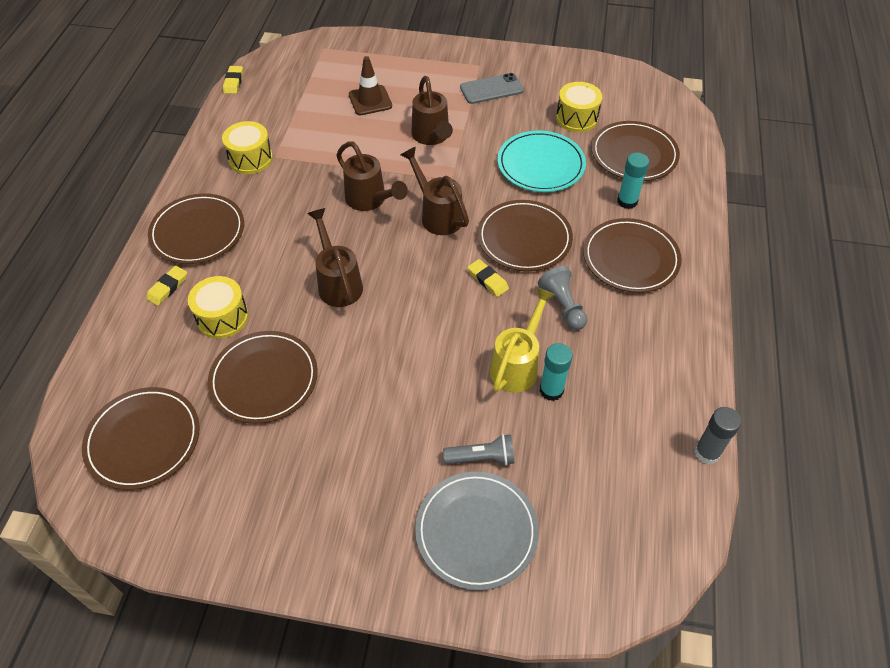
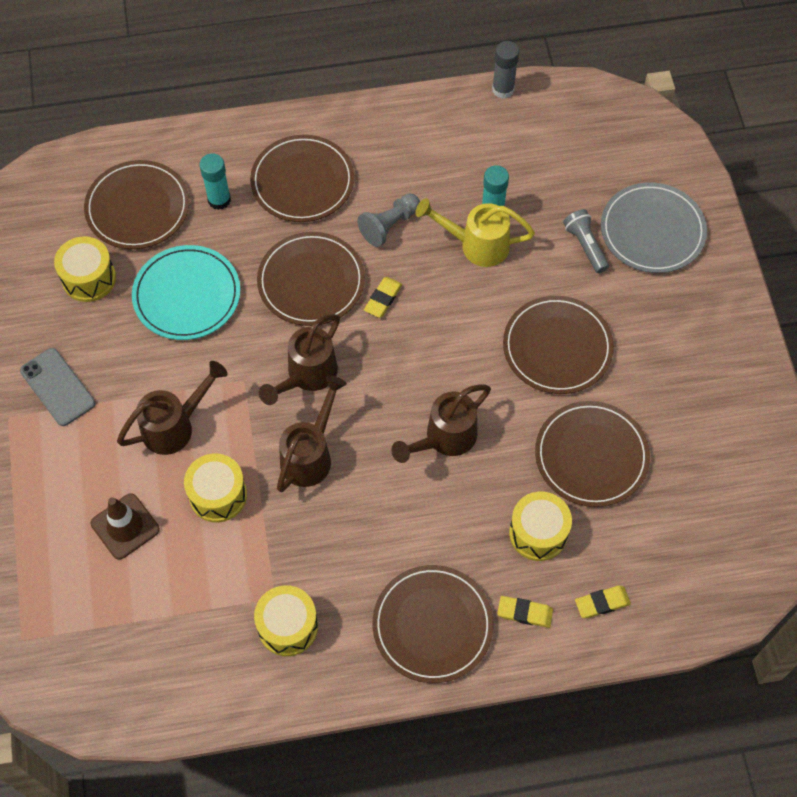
camera: 110 degrees left, 10 degrees up
(143, 440) = (704, 532): brown plate -> brown plate (557, 347)
(233, 82) = (138, 731): yellow eraser -> yellow eraser (602, 603)
(366, 146) = (218, 495): none -> yellow drum

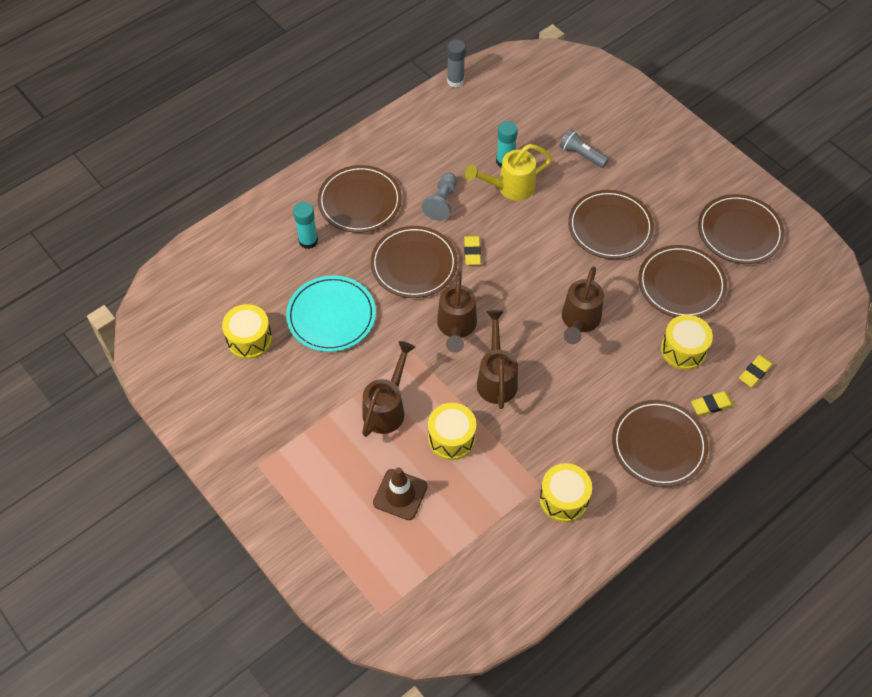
camera: 30 degrees left, 5 degrees down
(57, 387) = (280, 425): grey phone -> none
(138, 208) = (251, 274): brown plate -> brown plate (739, 232)
(652, 231) = (617, 126): grey plate -> none

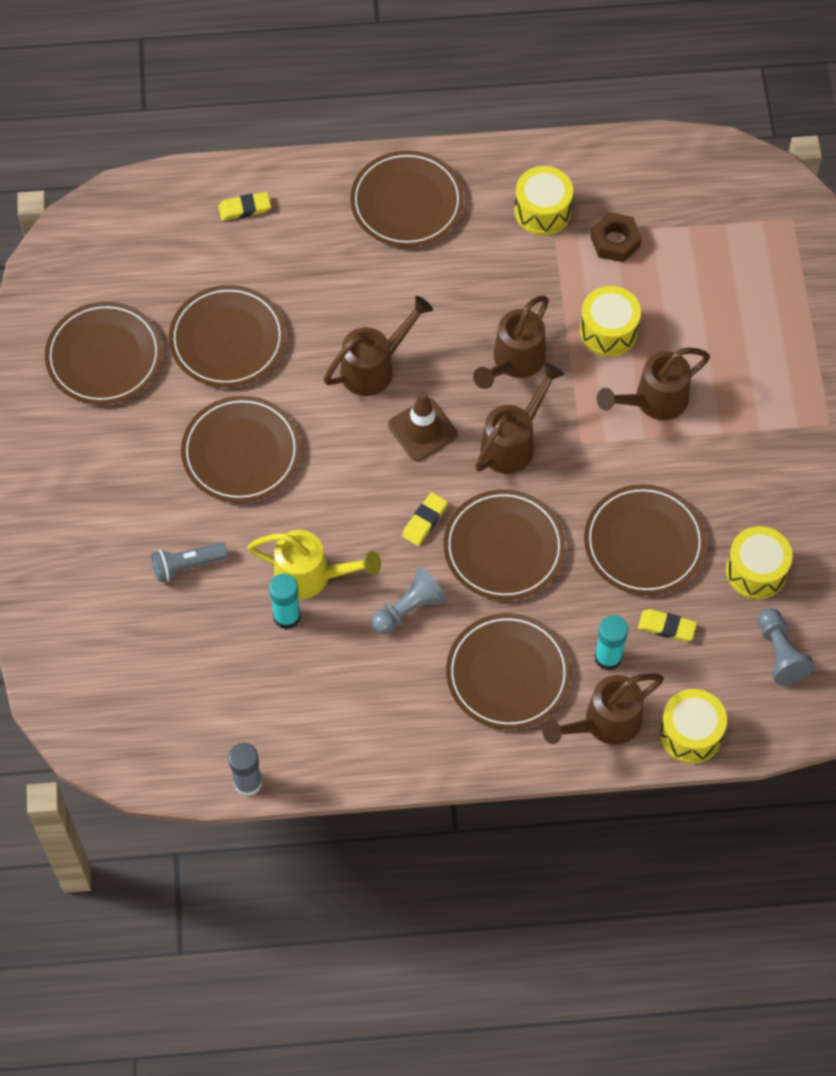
camera: 145 degrees left, 5 degrees up
(205, 300) = (780, 653): none -> grey pawn
(287, 207) = (603, 724): none -> brown watering can
(331, 316) = (644, 542): turquoise plate -> brown plate
(400, 494) = (700, 309): brown traffic cone -> brown traffic cone (422, 430)
(496, 508) = (615, 241): none -> brown nut
(581, 155) = (187, 565): grey flashlight -> grey flashlight turned 90 degrees clockwise
(683, 350) = (294, 273): yellow drum -> yellow drum (690, 733)
(711, 405) = (319, 206): yellow eraser -> yellow eraser (666, 627)

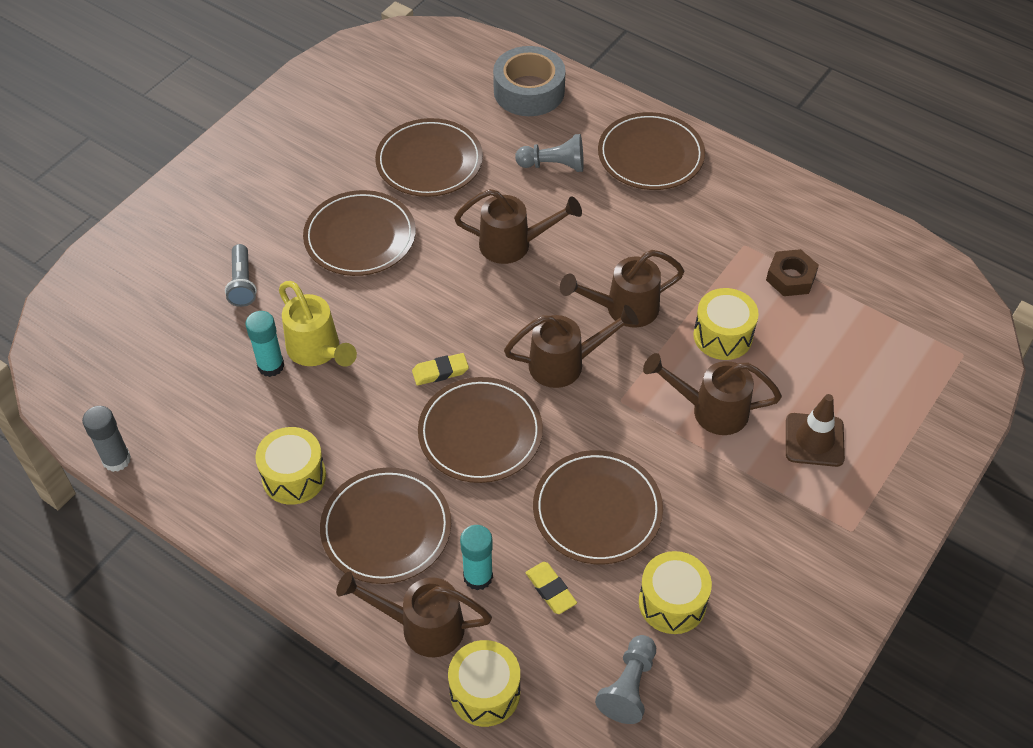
camera: 40 degrees right, 10 degrees down
(104, 356) = (336, 120): brown plate -> none
(187, 565) = (242, 283): grey flashlight -> grey flashlight turned 120 degrees counterclockwise
(245, 208) = (529, 91): yellow eraser -> grey tape
(409, 608) = (363, 424): grey pawn -> grey pawn (554, 165)
(422, 430) = (505, 309): brown traffic cone -> brown traffic cone (814, 440)
(542, 211) = (751, 222): yellow drum -> yellow drum (294, 476)

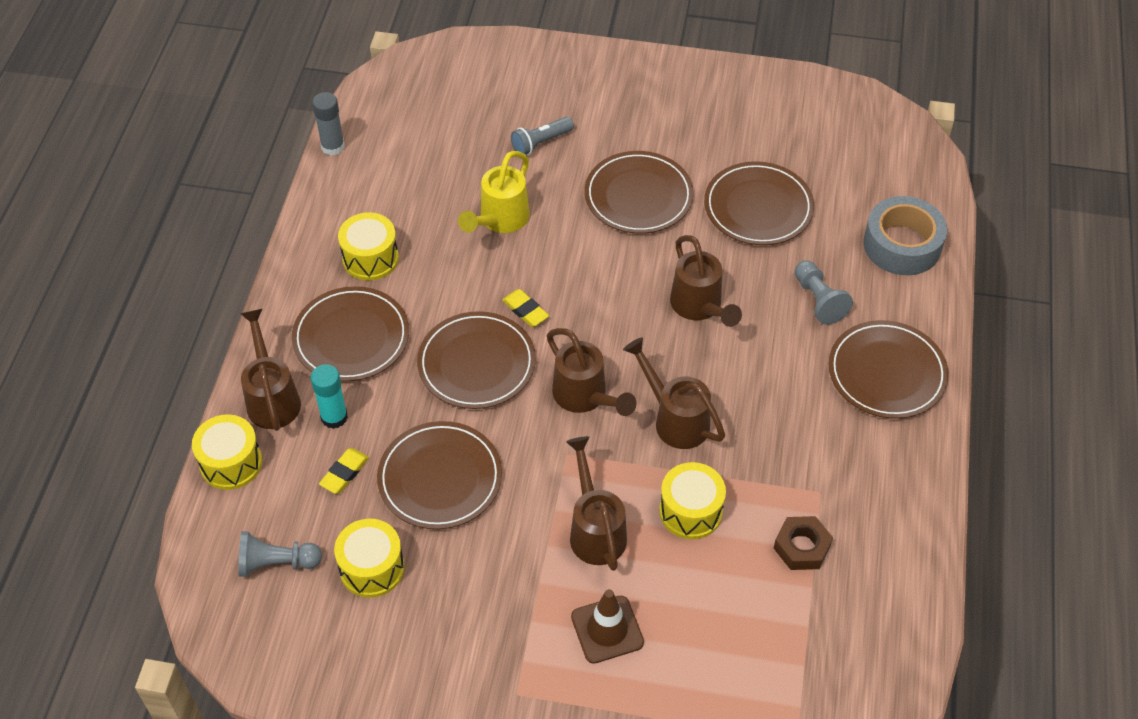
camera: 65 degrees right, 0 degrees up
(271, 366) = (468, 197): turquoise glue stick -> none

